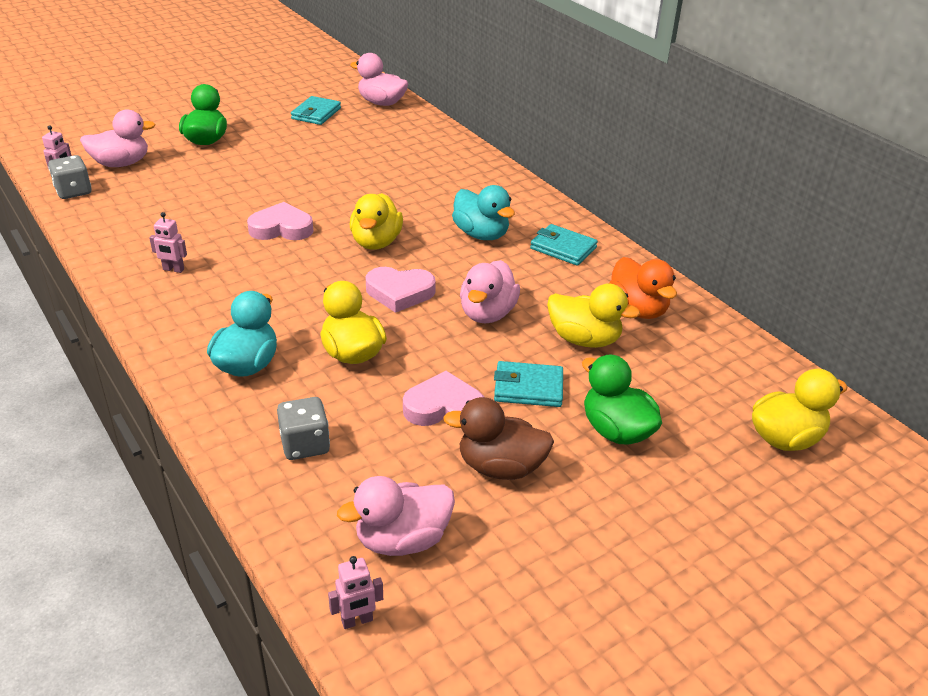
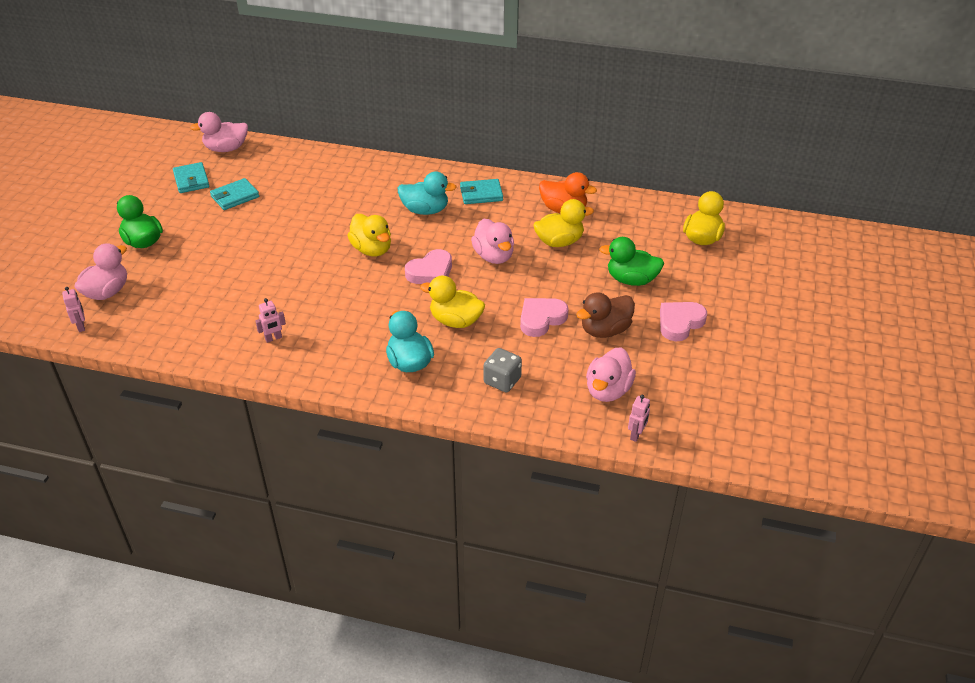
camera: 40 degrees left, 5 degrees up
(73, 191) = (107, 330): grey dice -> none
(281, 228) = (299, 273): pink heart -> pink heart (680, 323)
(528, 388) = (566, 284): turquoise wallet -> turquoise wallet (235, 196)

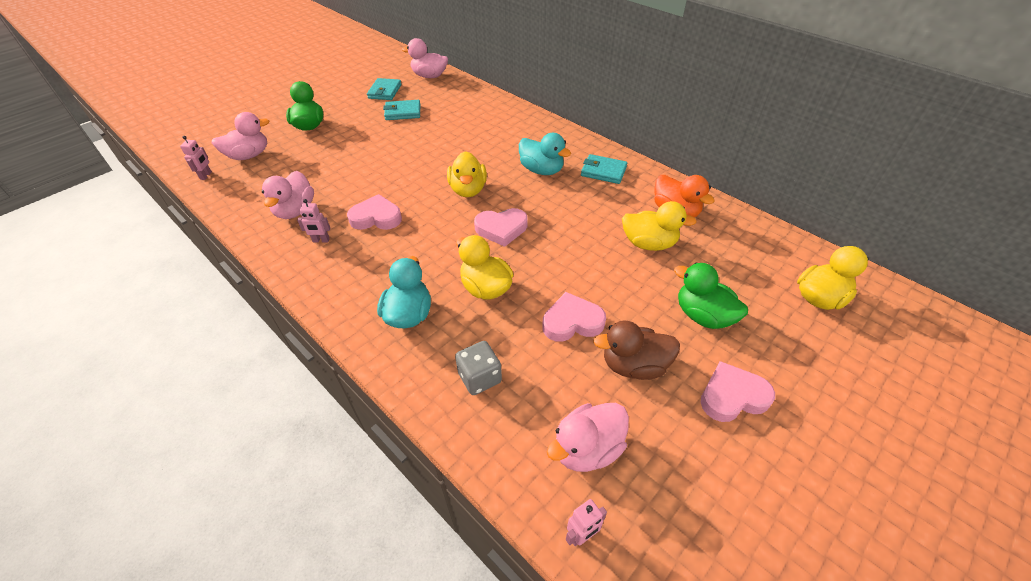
camera: 30 degrees right, 5 degrees up
(307, 302) = (376, 217): none -> pink heart
(494, 256) = (572, 235): pink duck -> pink duck (295, 210)

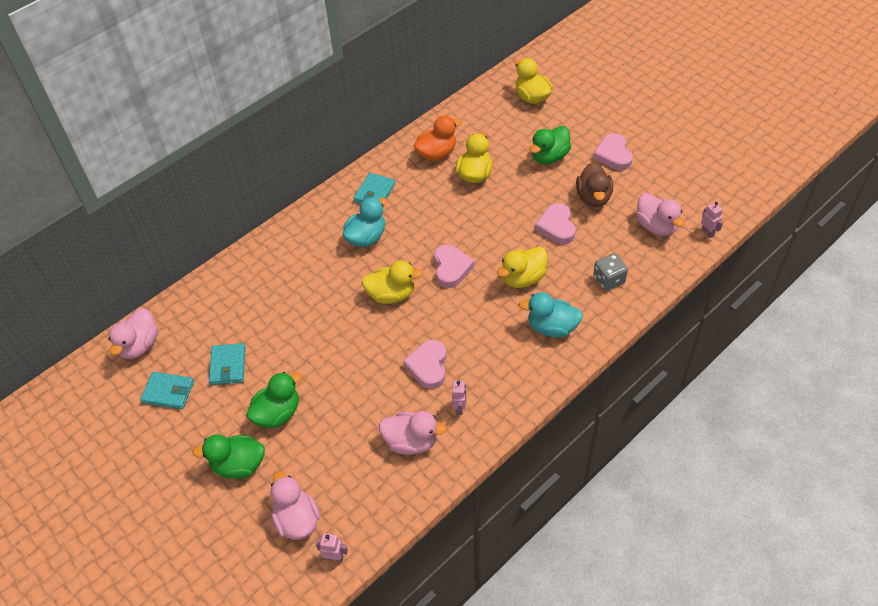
camera: 85 degrees left, 5 degrees up
(350, 138) = (277, 413): none -> green duck

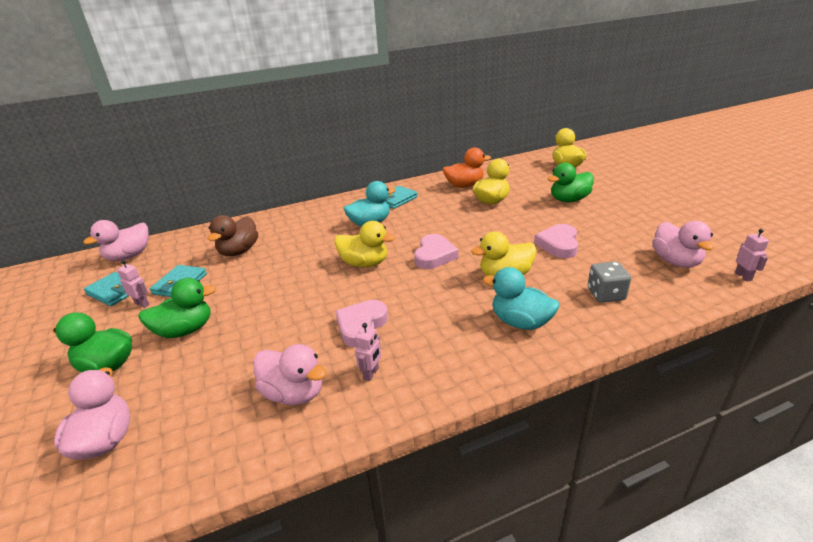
camera: 20 degrees right, 20 degrees down
(334, 557) = (101, 503): pink robot -> pink robot (142, 304)
(593, 197) = (606, 231): brown duck -> brown duck (239, 251)
(613, 155) = (636, 207): pink heart -> none

